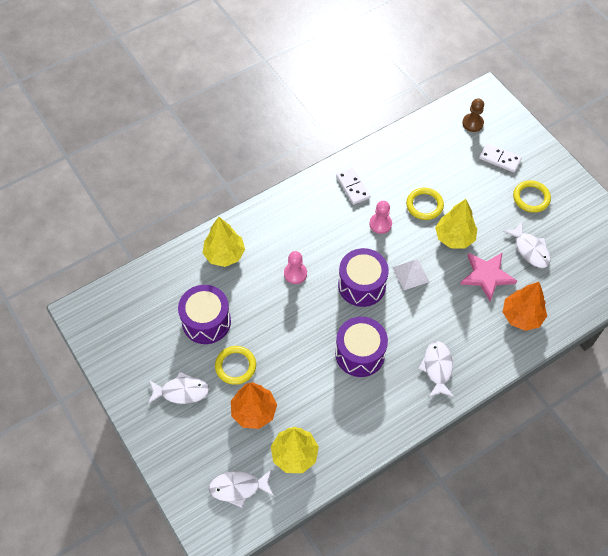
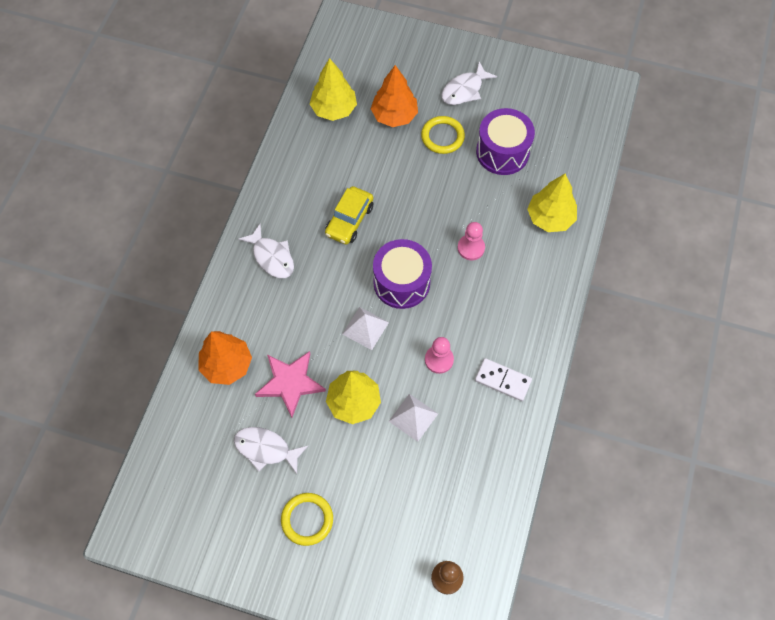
camera: 140 degrees right, 5 degrees up
(238, 488) = (355, 61): white fish -> none
(360, 353) = (349, 220): purple drum -> yellow car
(424, 205) = (413, 417): yellow ring -> white pyramid
(499, 159) = (378, 547): white domino -> none

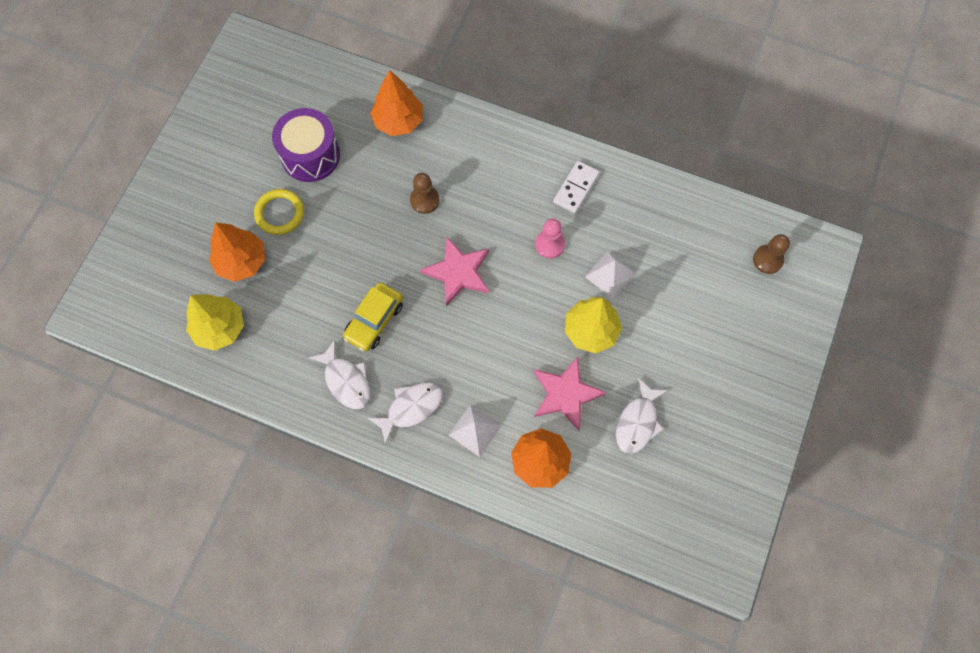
camera: 85 degrees left, 5 degrees up
(307, 519) = (712, 384): yellow ring -> none
(349, 220) = (374, 320): yellow car -> yellow car turned 90 degrees clockwise
(365, 328) = (508, 313): white pyramid -> white pyramid (474, 430)
(401, 282) = (458, 272): purple drum -> pink star
(464, 90) = (220, 184): white fish -> white fish (346, 380)
(471, 248) = (424, 200): pink pawn -> brown pawn
(550, 218) = (398, 121): yellow tree -> orange tree

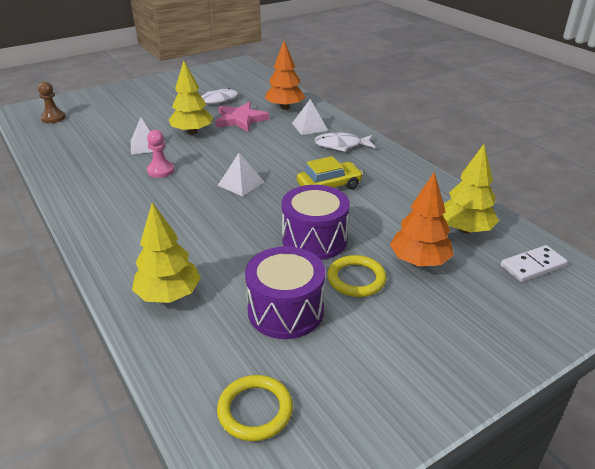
camera: 145 degrees left, 35 degrees down
(279, 82) = (255, 410): none -> yellow ring
(338, 237) = (314, 239): none -> purple drum
(346, 380) = (376, 169): white fish -> none
(398, 121) = (169, 295): orange tree -> yellow tree
(424, 200) = (216, 229): brown pawn -> none
(458, 272) = (241, 183): pink star -> white pyramid
(576, 188) = (99, 187): white domino -> white domino (533, 266)

